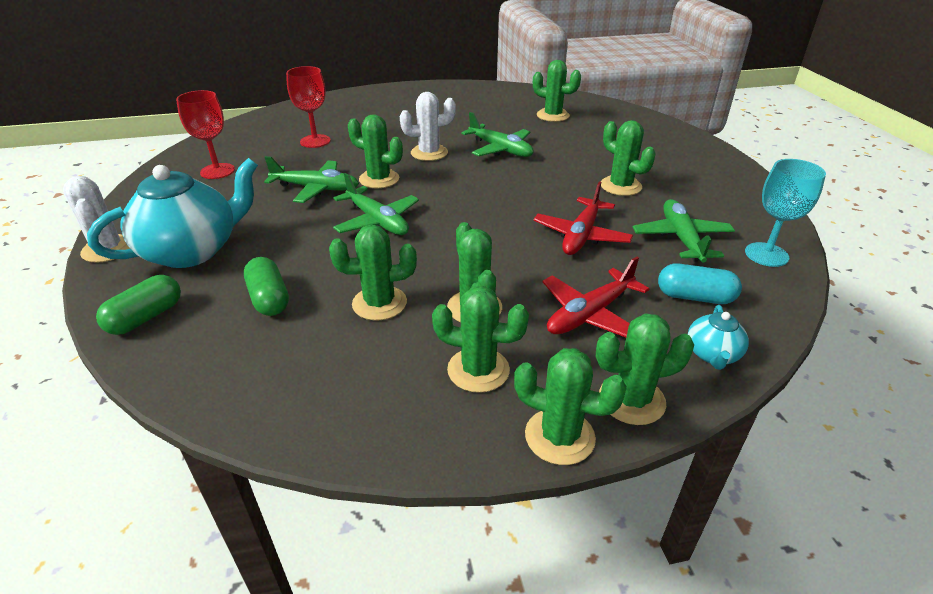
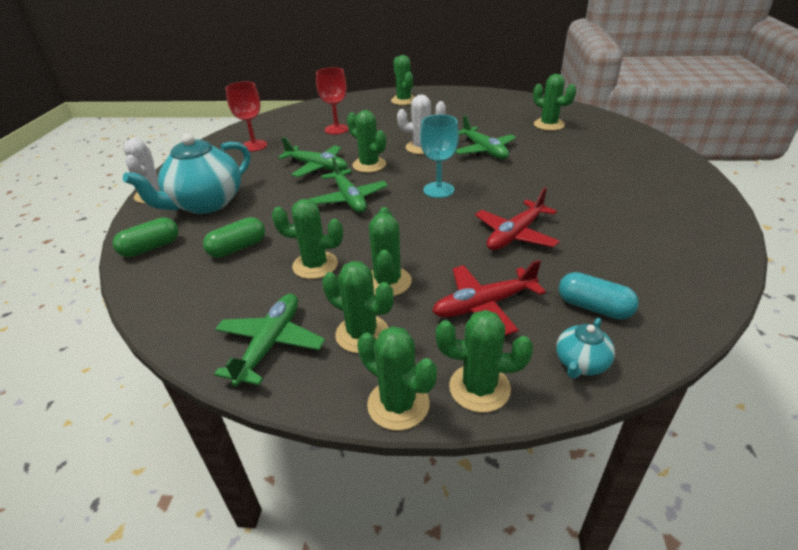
camera: 20 degrees right, 0 degrees up
(192, 251) = (206, 204): turquoise teapot -> turquoise teapot turned 150 degrees clockwise
(269, 299) = (238, 248): green capsule -> green capsule turned 60 degrees clockwise
(620, 186) = (578, 195): green cactus -> green cactus (404, 100)
(681, 238) = (611, 251): green plane -> green plane (270, 344)
(766, 254) = (693, 280): turquoise goblet -> turquoise goblet (438, 190)

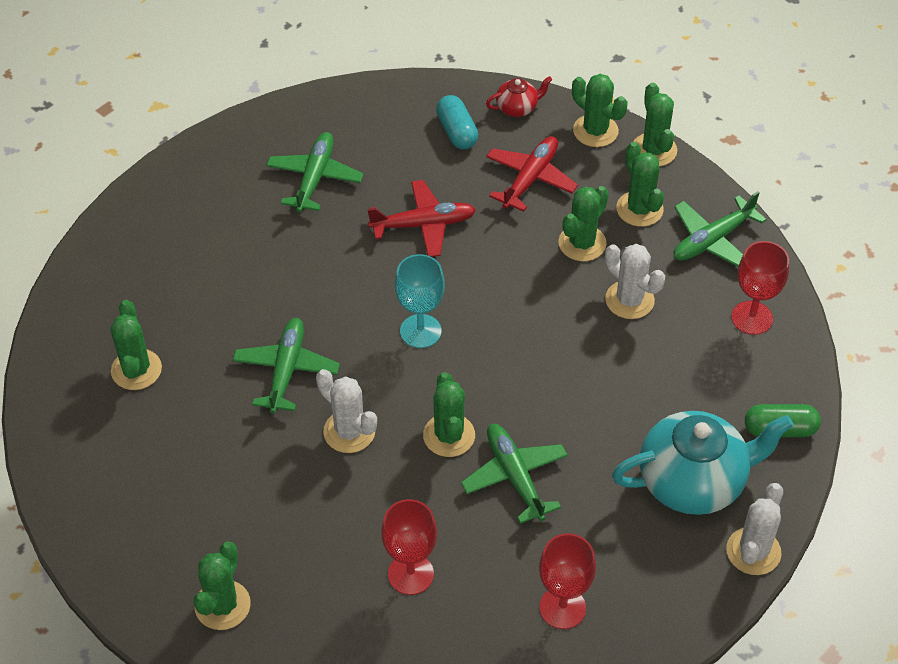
camera: 145 degrees left, 15 degrees up
(200, 301) = (751, 318): none -> red goblet
(238, 248) = (690, 371): green capsule -> none
(315, 265) = (629, 300): green cactus -> white cactus
(349, 199) = (526, 379): green plane -> green plane (314, 178)
(484, 305) = (530, 178): red plane -> red plane turned 75 degrees counterclockwise
(580, 363) = (517, 108): turquoise teapot -> red teapot

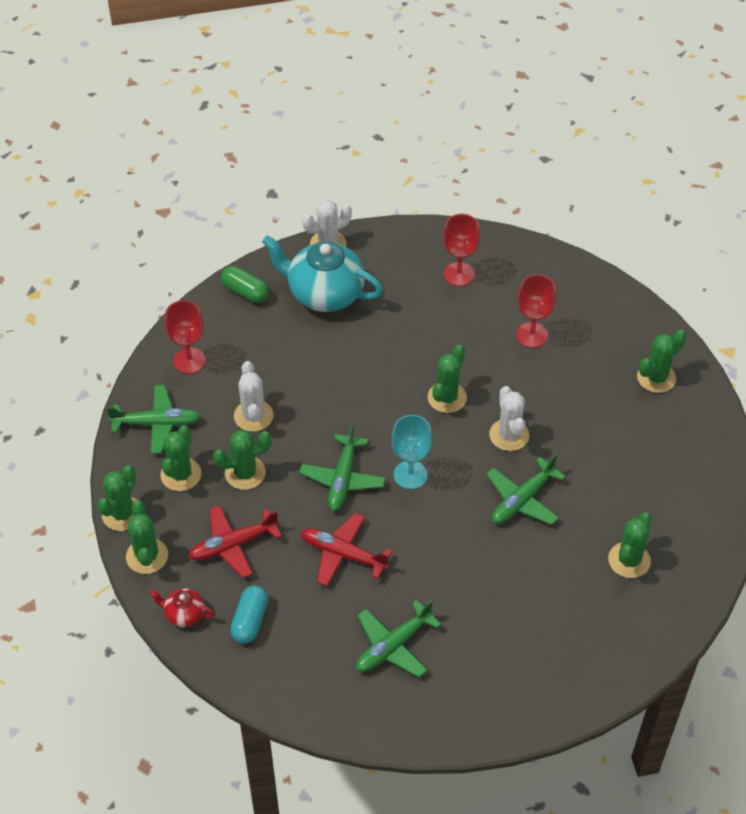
camera: 145 degrees left, 0 degrees up
(515, 477) = (426, 352): green plane -> green plane (343, 479)

